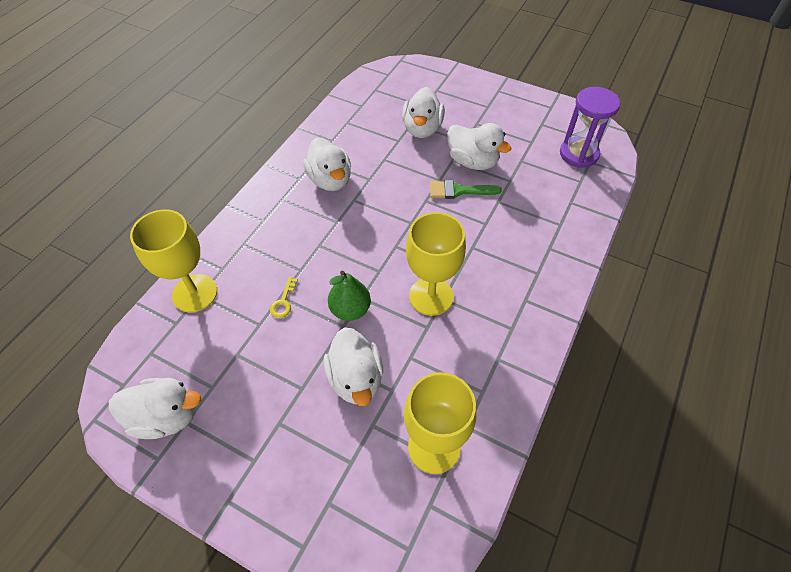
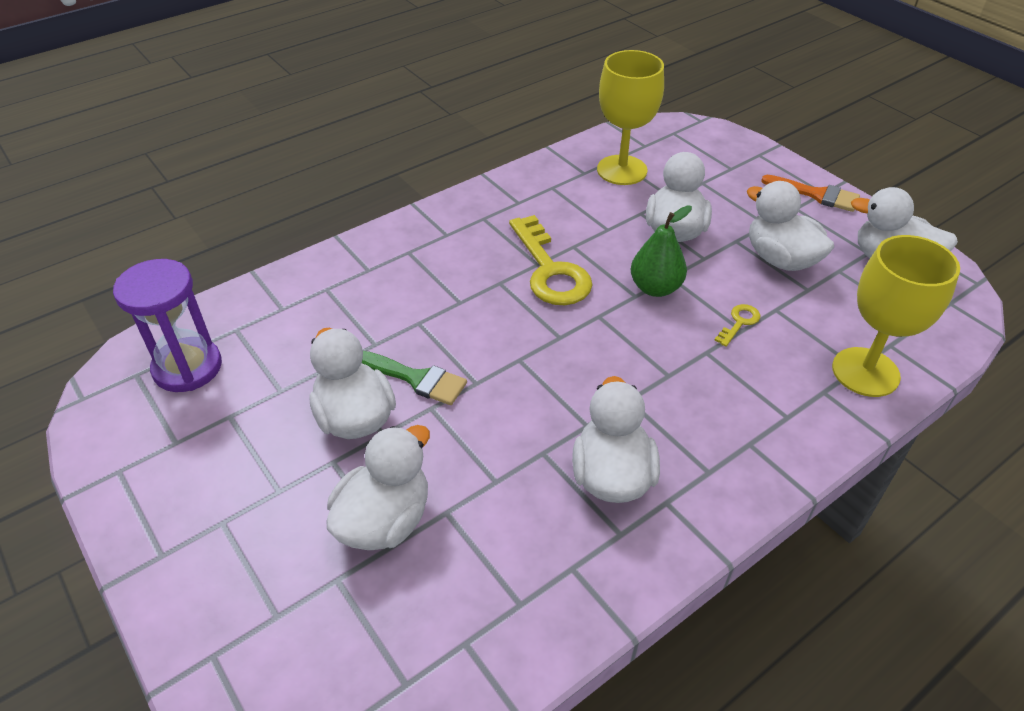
camera: 155 degrees left, 10 degrees down
(234, 493) = (816, 195): none -> orange brush
(261, 380) = (780, 259): none -> white duck
(431, 296) = (550, 270): yellow goblet -> yellow key

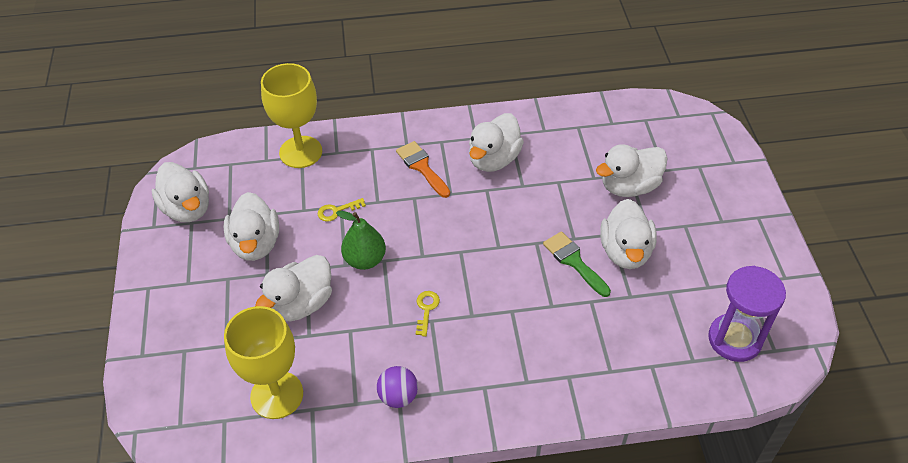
camera: 150 degrees left, 5 degrees up
(519, 202) = (398, 396): none -> purple ball
(550, 270) = (426, 309): yellow key -> yellow key, size x0.45
(816, 195) = (156, 287): orange brush -> orange brush (422, 167)

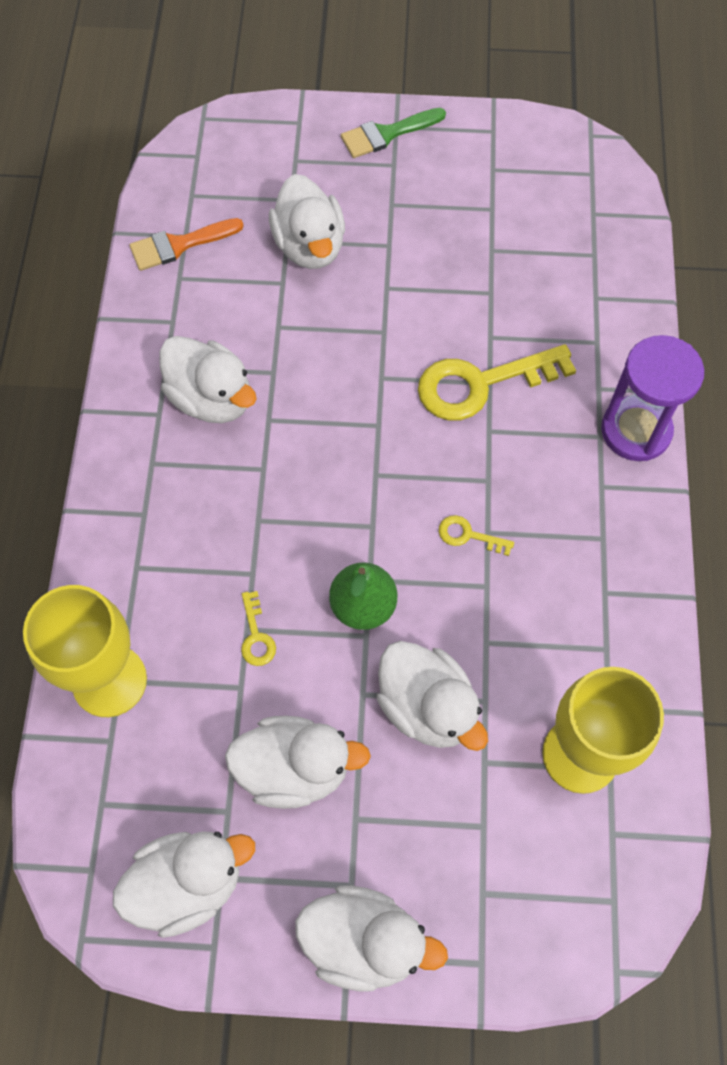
camera: 80 degrees left, 15 degrees up
(398, 396) = (603, 592): purple ball -> none
(422, 167) = (198, 499): orange brush -> orange brush (179, 245)
(549, 300) = (481, 384): none -> yellow key
(574, 261) = (423, 341): green brush -> green brush (386, 134)
(625, 251) = (419, 279): white duck -> white duck (363, 941)
(734, 339) = (571, 206): purple hourglass -> purple hourglass (636, 430)

